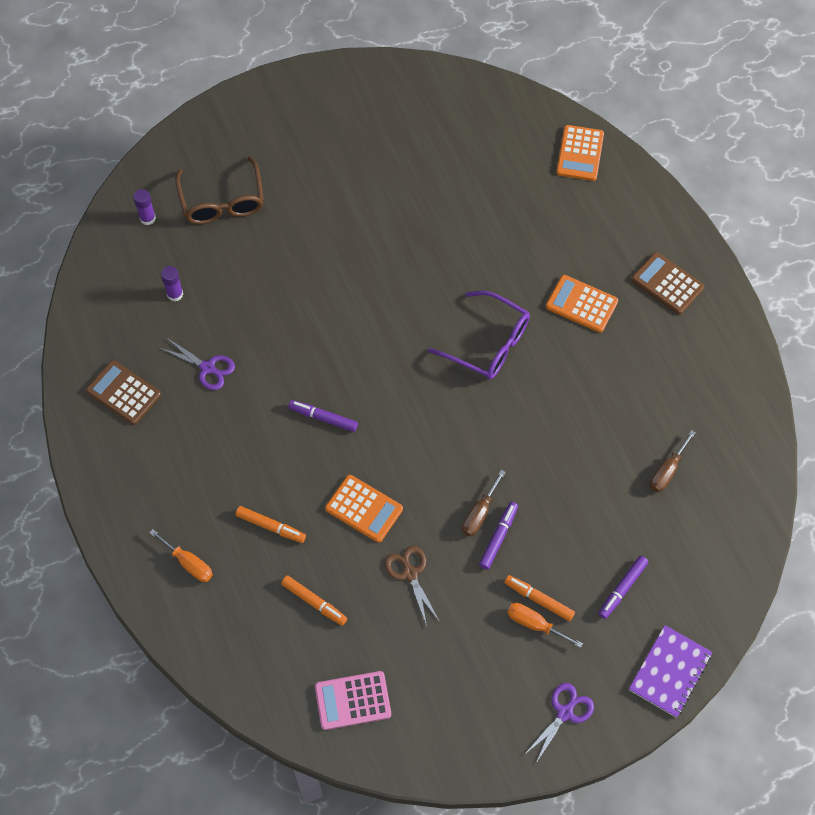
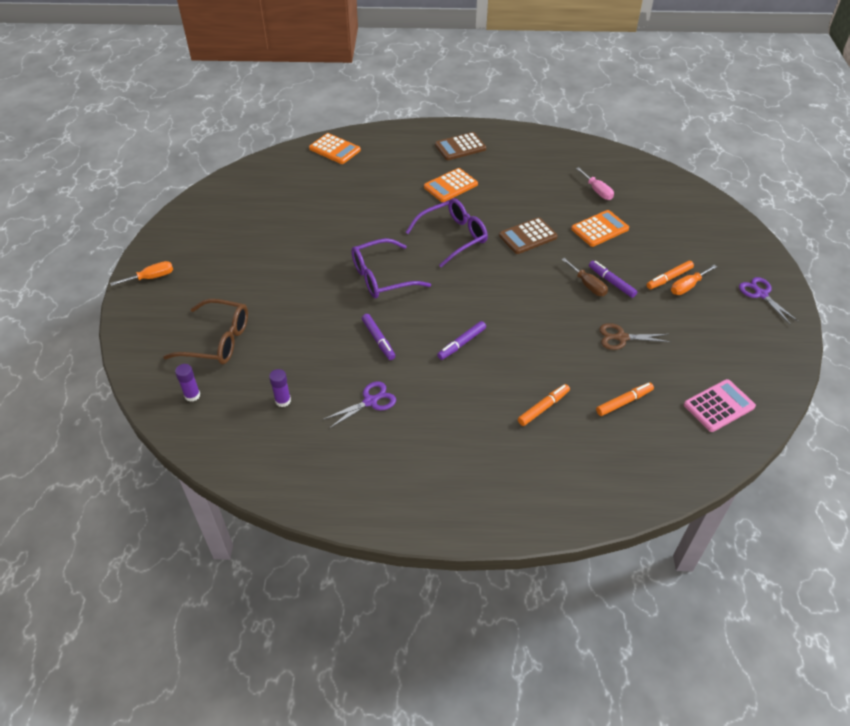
camera: 65 degrees left, 15 degrees down
(123, 393) = (357, 470): brown calculator -> brown calculator (528, 236)
(188, 563) = (553, 475): orange screwdriver -> orange screwdriver (151, 277)
(353, 700) = (719, 406): pink calculator -> pink calculator turned 135 degrees counterclockwise
(364, 509) = (554, 346): orange calculator -> orange calculator (600, 229)
(384, 302) = (382, 277): none -> purple glasses
(622, 589) = (675, 238): purple marker -> purple marker (378, 340)
(667, 471) = (597, 191): brown screwdriver -> pink screwdriver
(670, 672) = (744, 237): purple notebook -> none

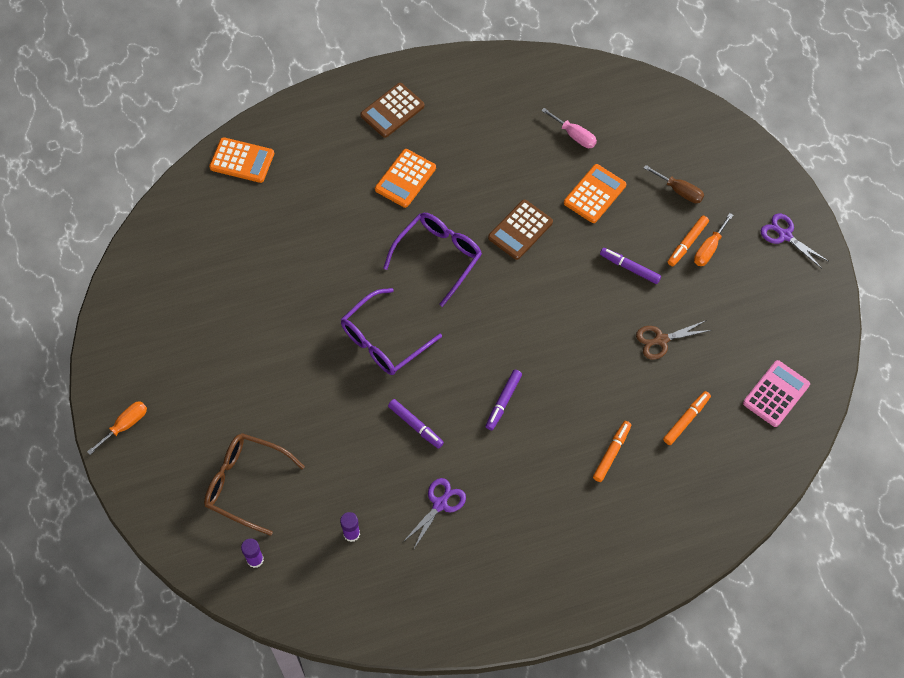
camera: 20 degrees left, 15 degrees up
(217, 340) = (245, 484): brown glasses -> brown glasses turned 150 degrees counterclockwise
(588, 285) = (606, 280): brown screwdriver -> brown screwdriver (679, 191)

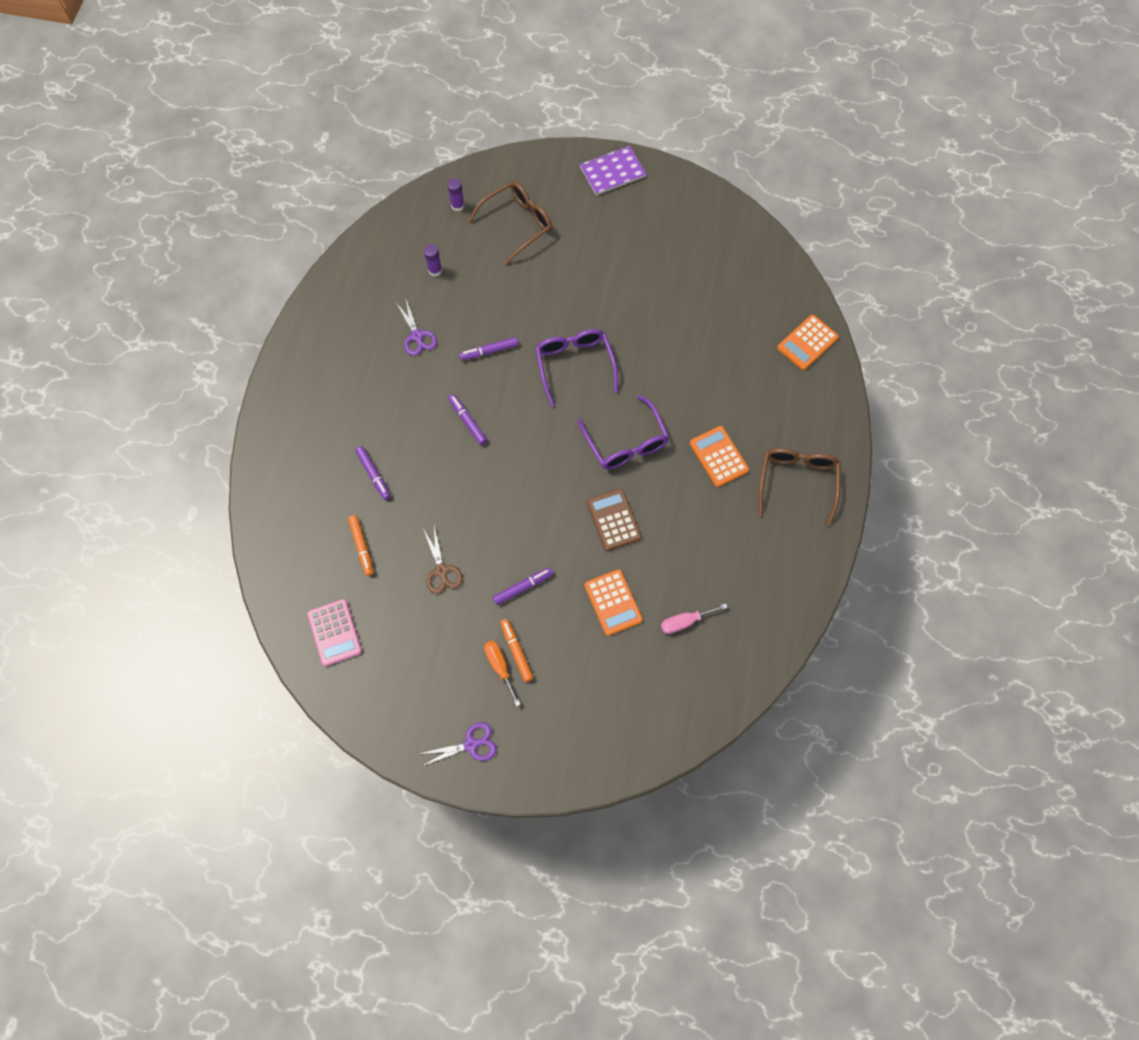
camera: 120 degrees right, 5 degrees up
(125, 425) = (612, 172): orange screwdriver -> purple notebook
(392, 111) = (797, 482): brown calculator -> brown glasses
(612, 453) = (373, 475): orange marker -> purple marker
(661, 340) = (441, 571): brown scissors -> brown scissors turned 150 degrees clockwise
(679, 191) = (573, 679): brown screwdriver -> none

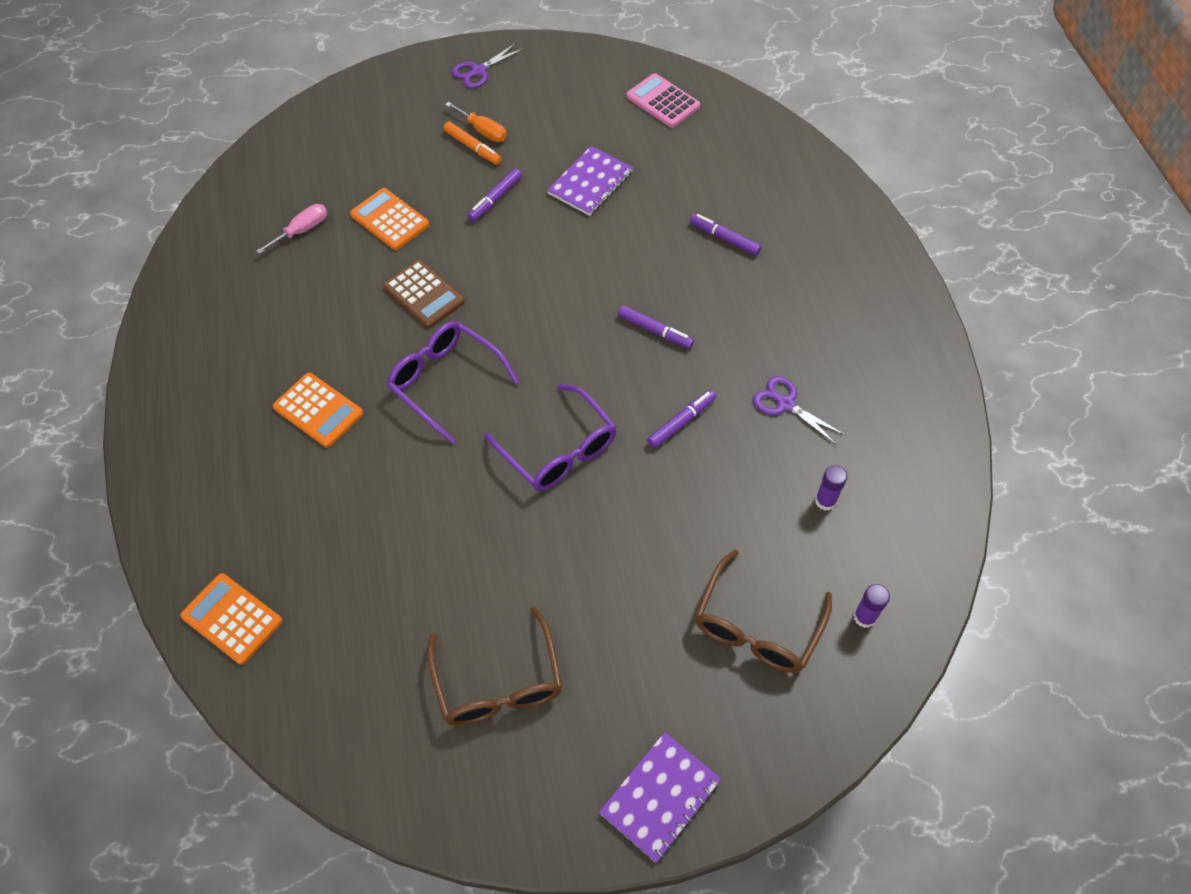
camera: 155 degrees right, 10 degrees down
(361, 547) = (688, 173): orange marker -> none
(441, 571) = (590, 183): brown scissors -> purple notebook
(797, 482) = (204, 419): brown glasses -> brown glasses (498, 682)
(807, 343) = (232, 618): orange calculator -> orange calculator turned 75 degrees counterclockwise

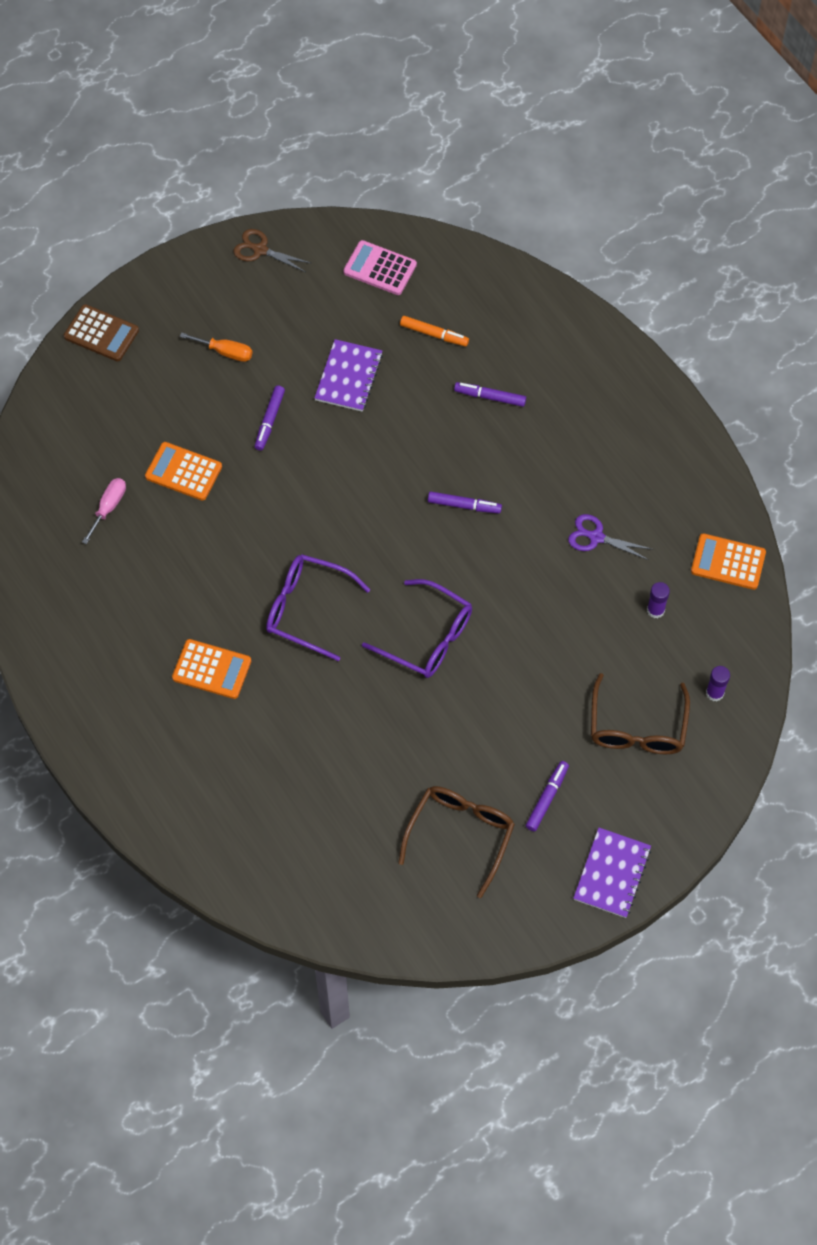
camera: 20 degrees left, 5 degrees up
(232, 618) = (232, 859): orange calculator -> orange calculator (728, 562)
(424, 295) = (250, 535): brown calculator -> brown calculator (101, 334)
(472, 148) = (224, 373): orange marker -> orange marker (434, 334)
(478, 71) = (190, 287): purple scissors -> none
(498, 682) = (460, 835): brown glasses -> brown glasses turned 120 degrees counterclockwise
(557, 59) = (260, 250): none -> brown scissors
(681, 422) = (518, 581): purple marker -> purple marker (547, 798)

